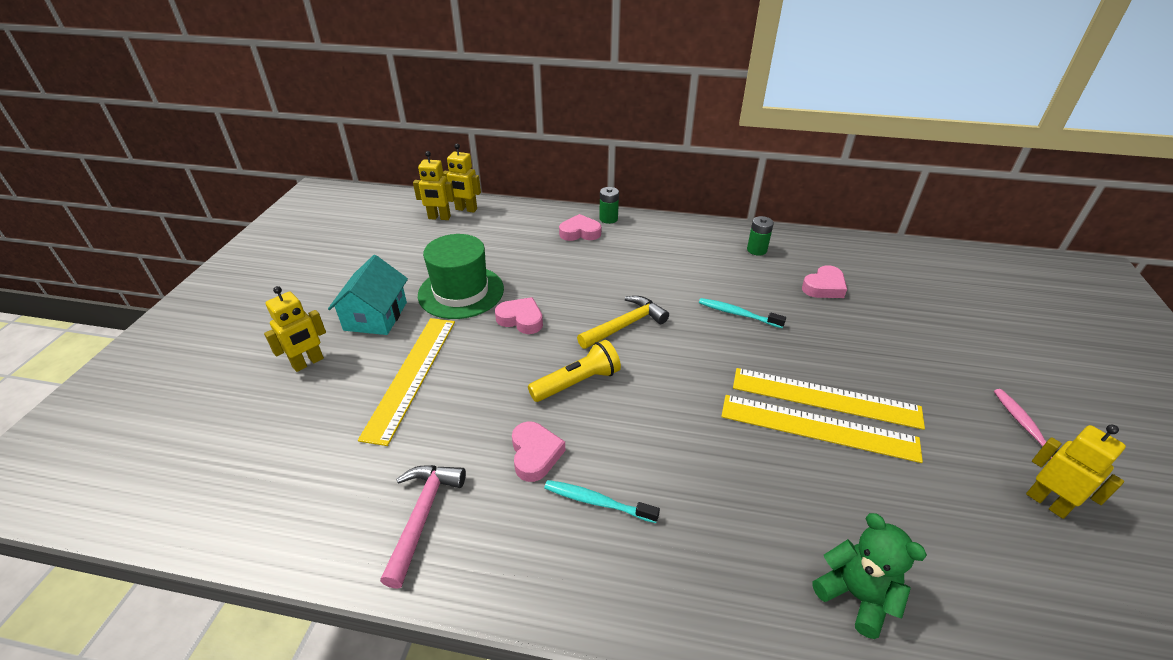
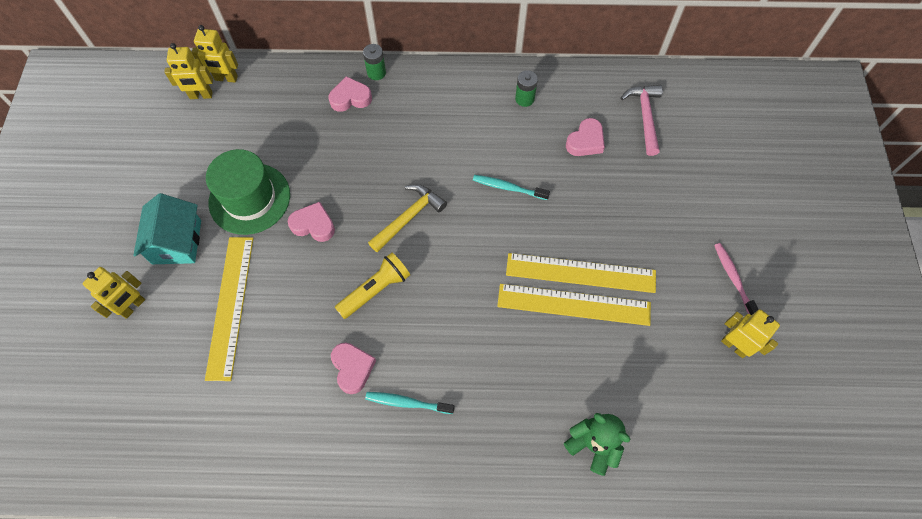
camera: 10 degrees left, 25 degrees up
(422, 516) = (277, 438): pink hammer -> pink hammer (644, 117)

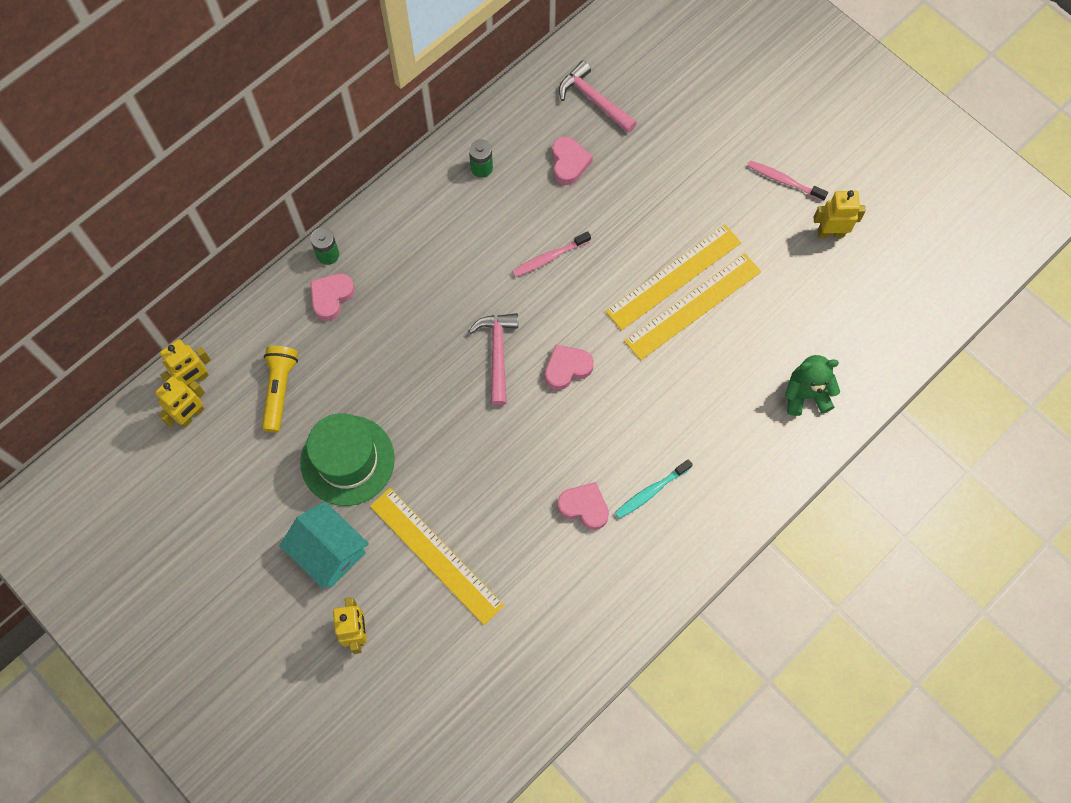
camera: 45 degrees left, 5 degrees up
(313, 225) = (427, 431): pink heart -> pink heart (567, 368)
(375, 290) = (536, 434): yellow flashlight -> yellow flashlight (280, 390)
(408, 217) = (497, 354): yellow hammer -> pink hammer
(508, 188) = (550, 257): turquoise toothbrush -> pink toothbrush

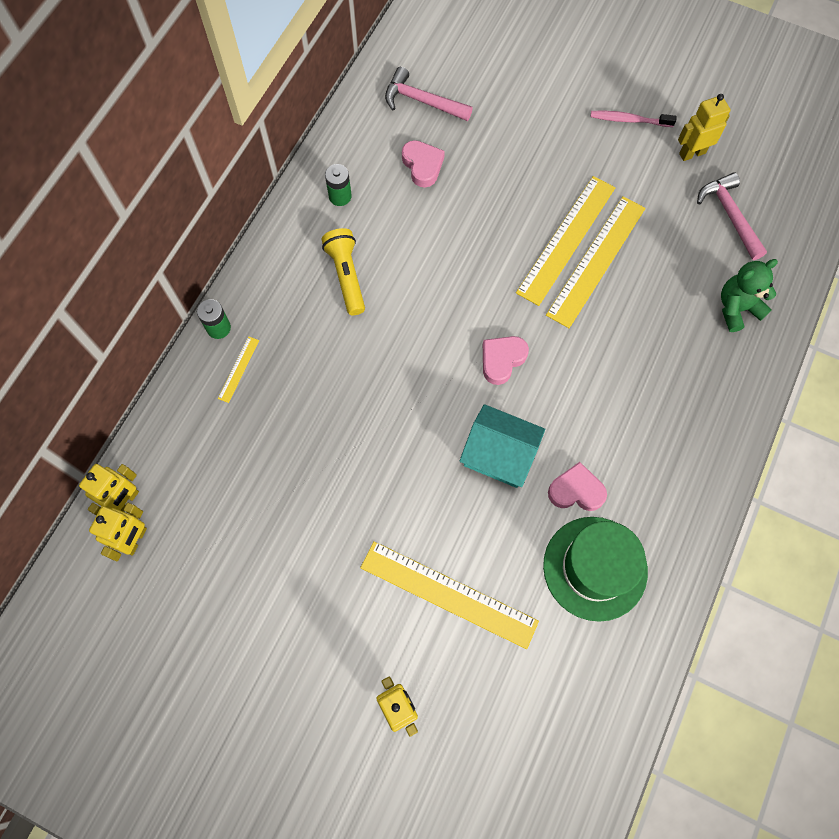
camera: 20 degrees left, 0 degrees up
(280, 390) = (220, 480): yellow flashlight -> yellow flashlight (346, 276)
(329, 551) = (336, 631): turquoise house -> turquoise house (499, 454)
(331, 297) = (238, 369): pink heart -> yellow ruler
(347, 460) = (318, 528): green hat -> green hat (595, 568)
(497, 354) = (428, 369): pink hammer -> pink hammer (730, 215)
(550, 257) = (441, 259): pink toothbrush -> none
(651, 491) = (634, 452): turquoise toothbrush -> none

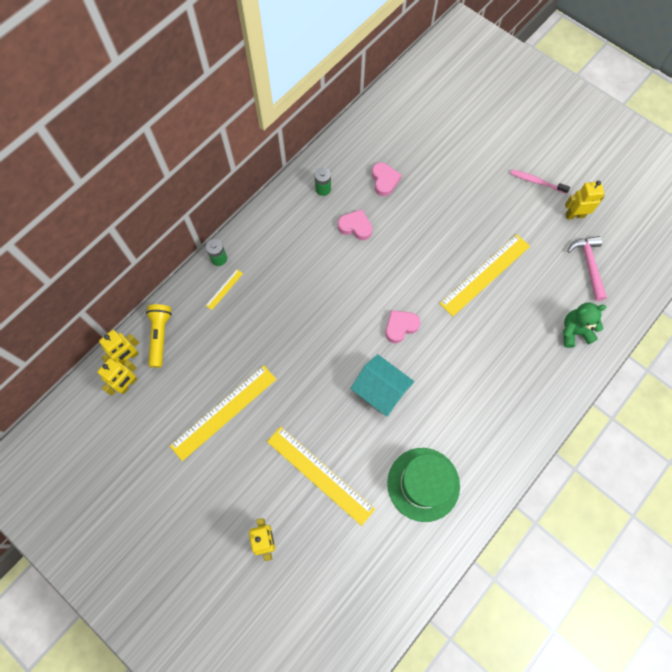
camera: 15 degrees right, 0 degrees up
(346, 276) = (312, 244): yellow flashlight -> yellow flashlight (160, 336)
(422, 101) = (396, 136): pink hammer -> none
(566, 239) = (468, 255): yellow ruler -> yellow ruler (224, 412)
(576, 491) = (425, 428): pink heart -> pink heart (355, 227)

